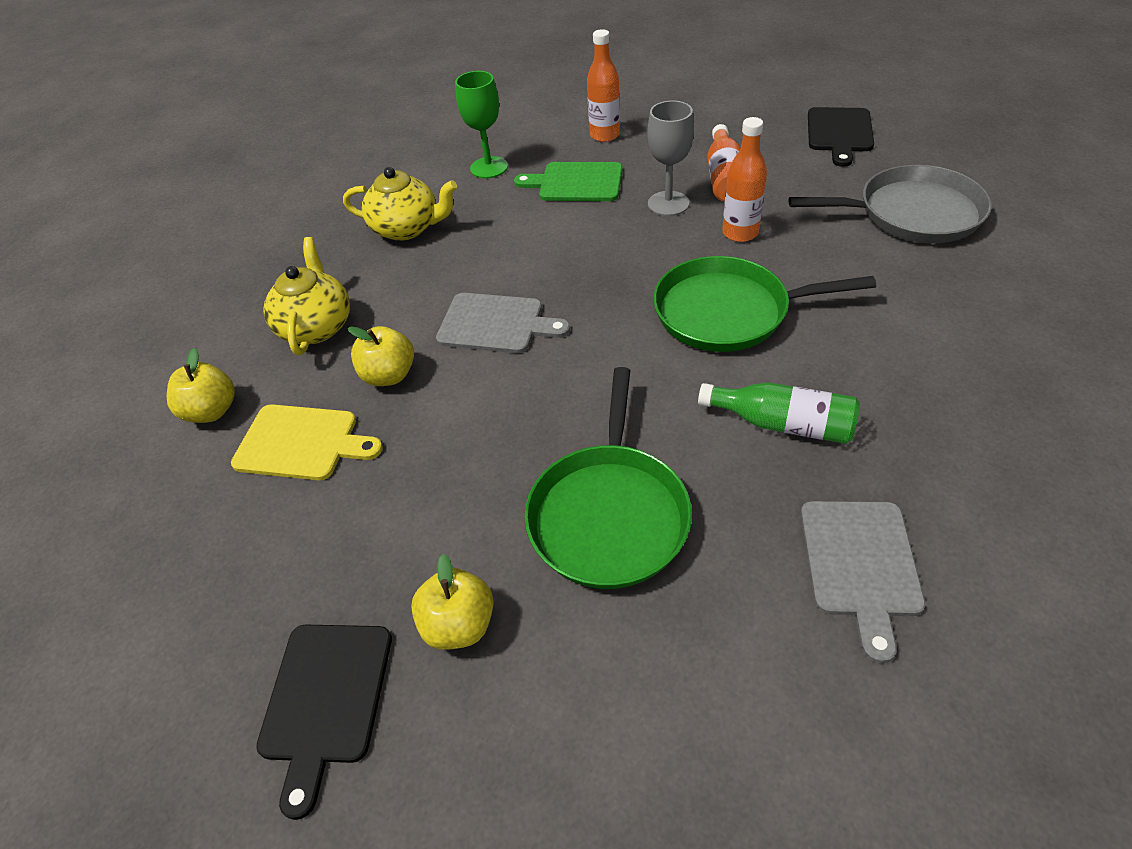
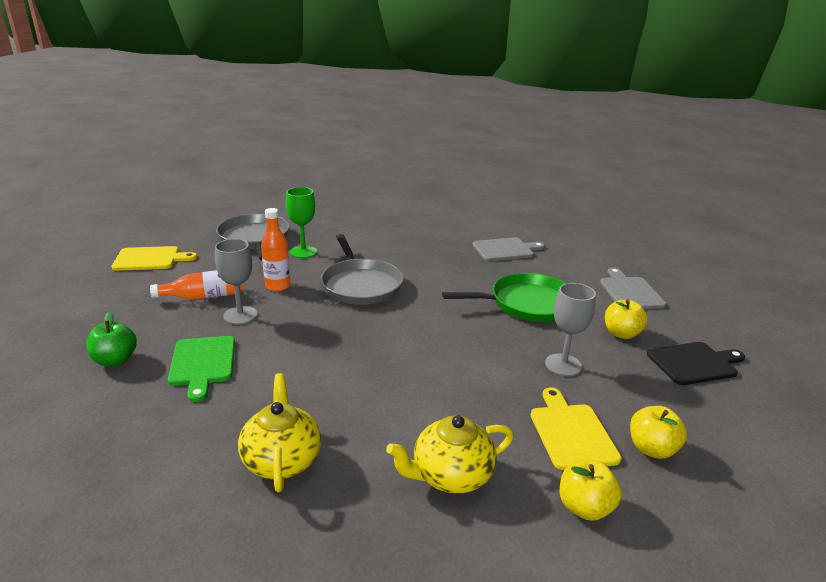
camera: 115 degrees left, 20 degrees down
(389, 375) = (482, 408): yellow apple -> yellow apple (652, 449)
(422, 491) = (563, 365): none -> grey goblet
(489, 167) = (162, 427): green goblet -> green goblet (303, 252)
(496, 324) = (405, 369): grey cutting board -> grey cutting board (630, 292)
(605, 135) = (115, 360): orange bottle -> green apple
(728, 312) = (360, 285): green pan -> grey pan
(782, 424) = (440, 266): green bottle -> none
(839, 133) = (150, 259): black cutting board -> yellow cutting board

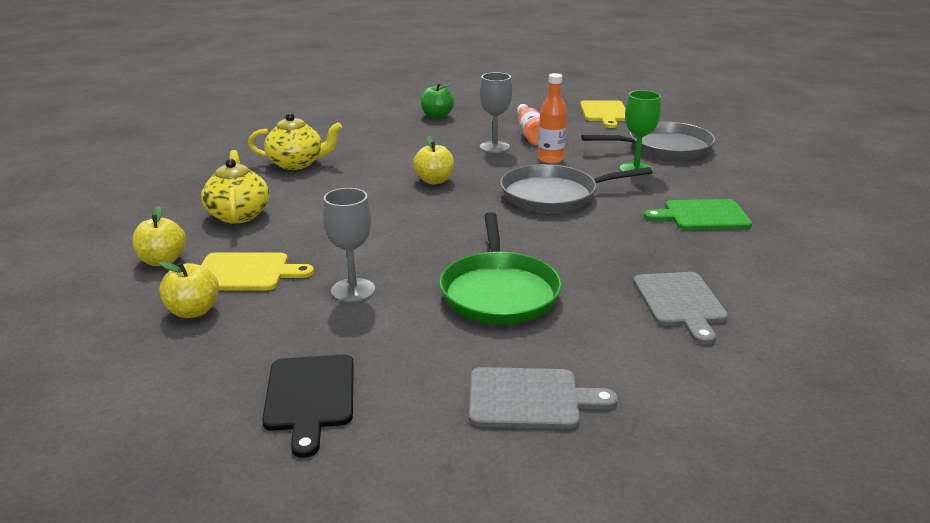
camera: 100 degrees right, 0 degrees up
(202, 364) = (422, 138): green cutting board -> green cutting board (702, 215)
(621, 334) = (404, 352): yellow apple -> yellow apple (434, 181)

